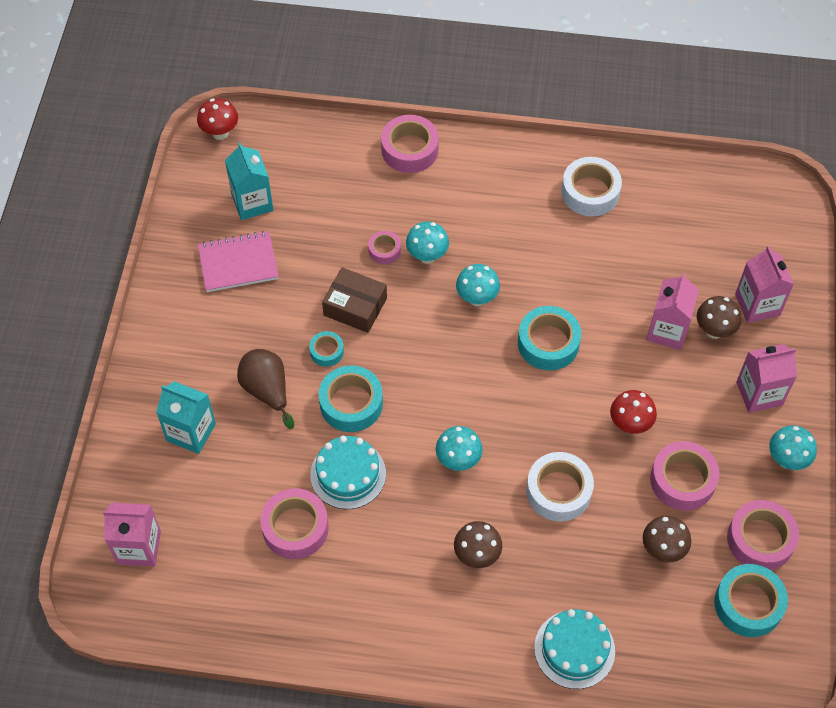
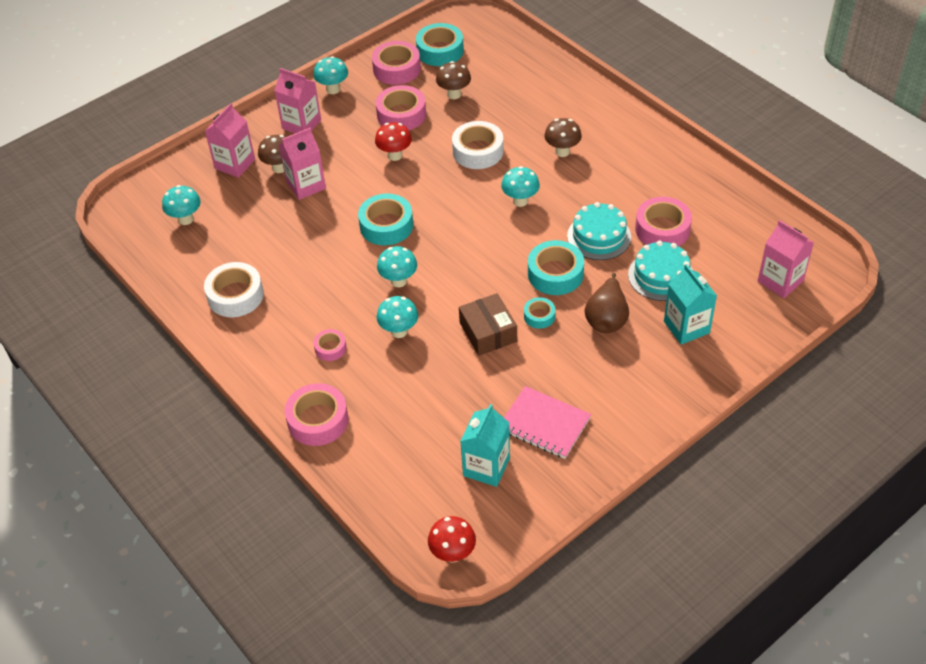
camera: 135 degrees left, 10 degrees down
(384, 250) = (424, 356): pink tape -> pink tape (330, 348)
(574, 649) = (554, 85): turquoise cake -> turquoise cake (661, 276)
(720, 224) = (186, 219): none -> turquoise mushroom

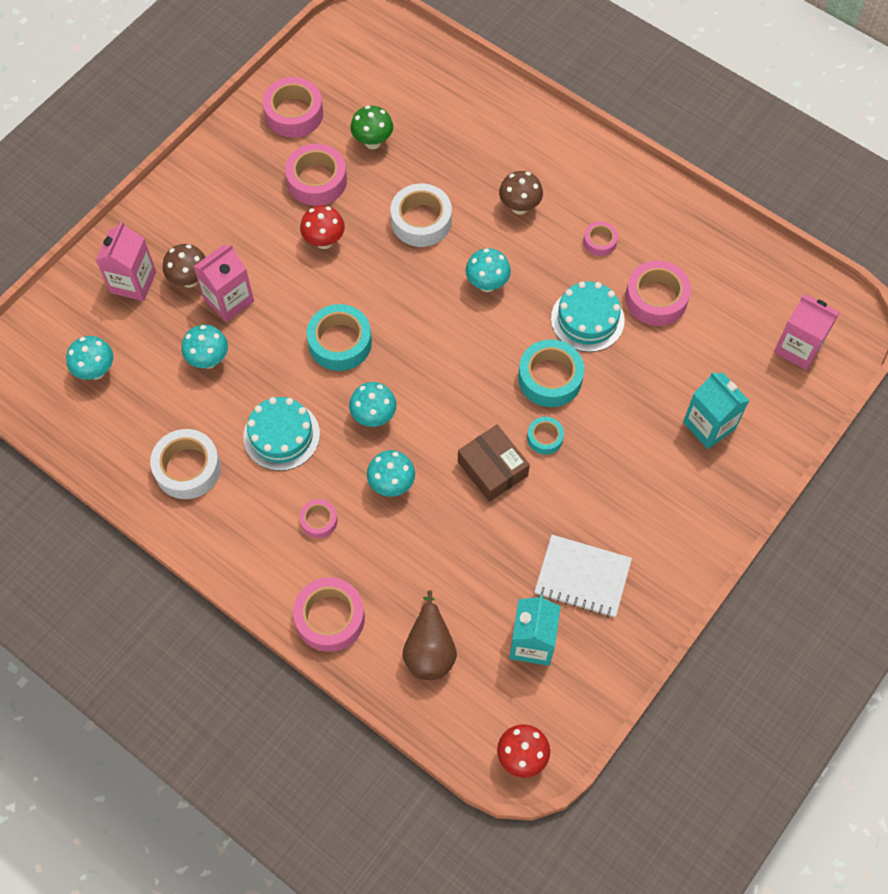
camera: 15 degrees left, 15 degrees up
(301, 124) = (199, 212): pink carton -> none
(333, 89) = (223, 155): turquoise mushroom -> turquoise mushroom (209, 360)
(440, 51) = (340, 79): turquoise tape -> none
(454, 94) = (373, 142): brown mushroom -> green mushroom
(544, 424) = (582, 577): pink notebook -> white notebook
(606, 318) = (620, 428): brown pear -> brown pear (429, 650)
(624, 183) = (599, 242): none -> pink tape
(661, 276) = (667, 362): turquoise cake -> turquoise cake (281, 435)

